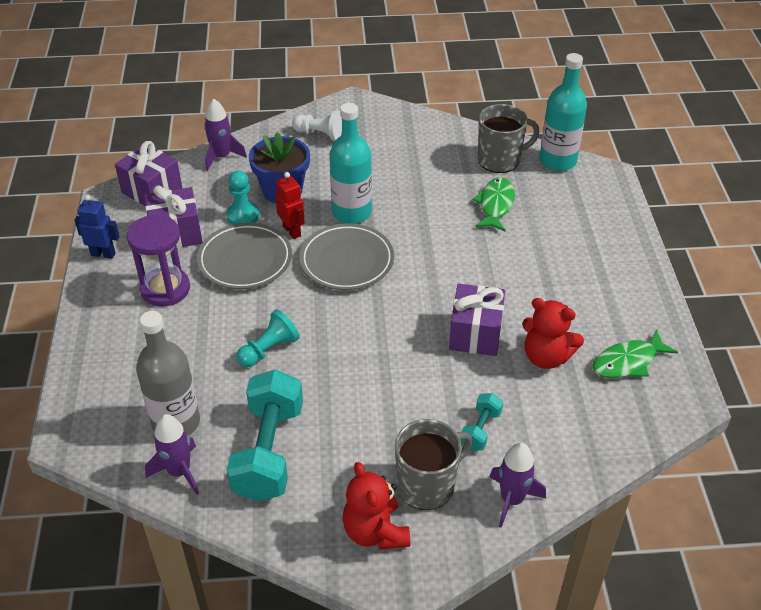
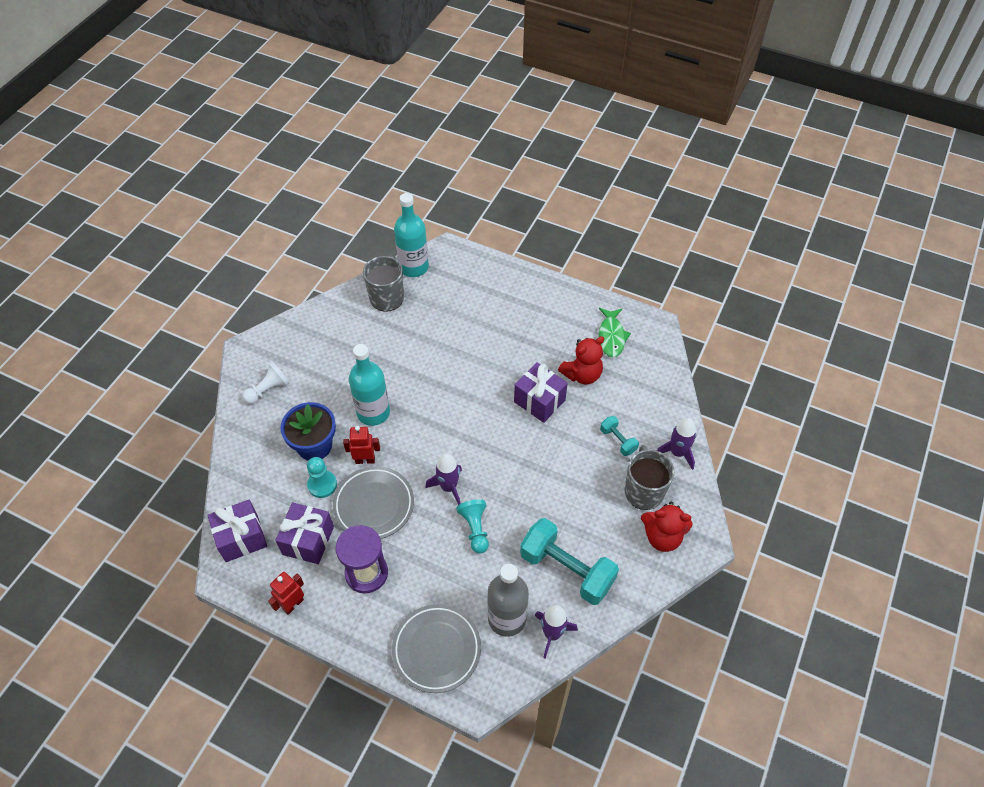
camera: 60 degrees left, 10 degrees up
(103, 254) = (293, 604): blue robot -> red robot
(222, 157) = (239, 469): purple rocket -> purple rocket (448, 487)
(347, 261) = (421, 440): grey plate -> grey plate (436, 649)
(495, 205) = (430, 325): green fish -> none

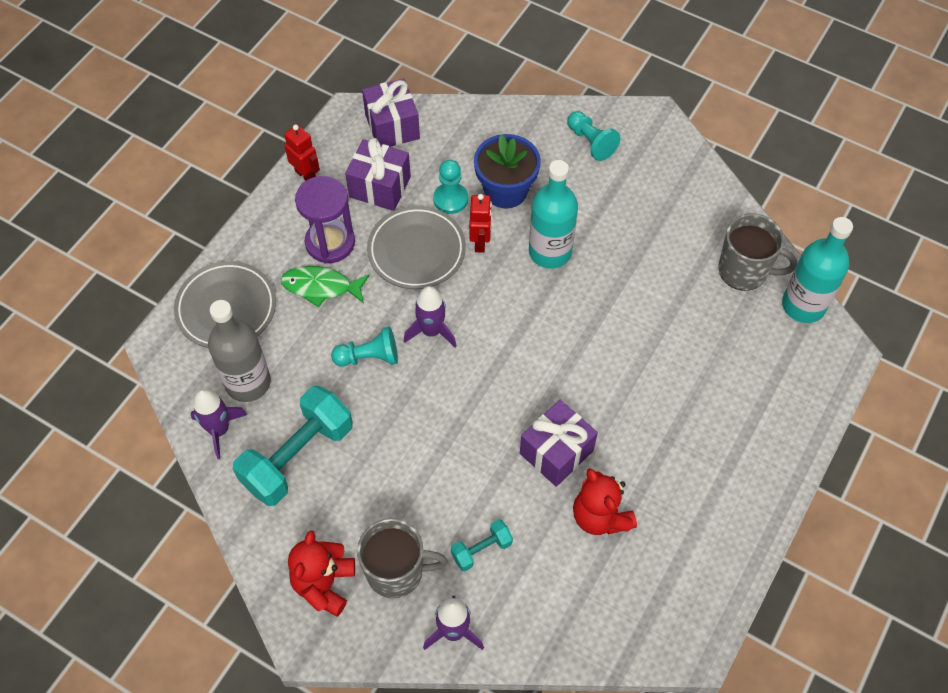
camera: 95 degrees right, 5 degrees up
(268, 390) = (591, 142): white pawn -> turquoise pawn
(611, 336) = (671, 570): green fish -> green fish (321, 287)

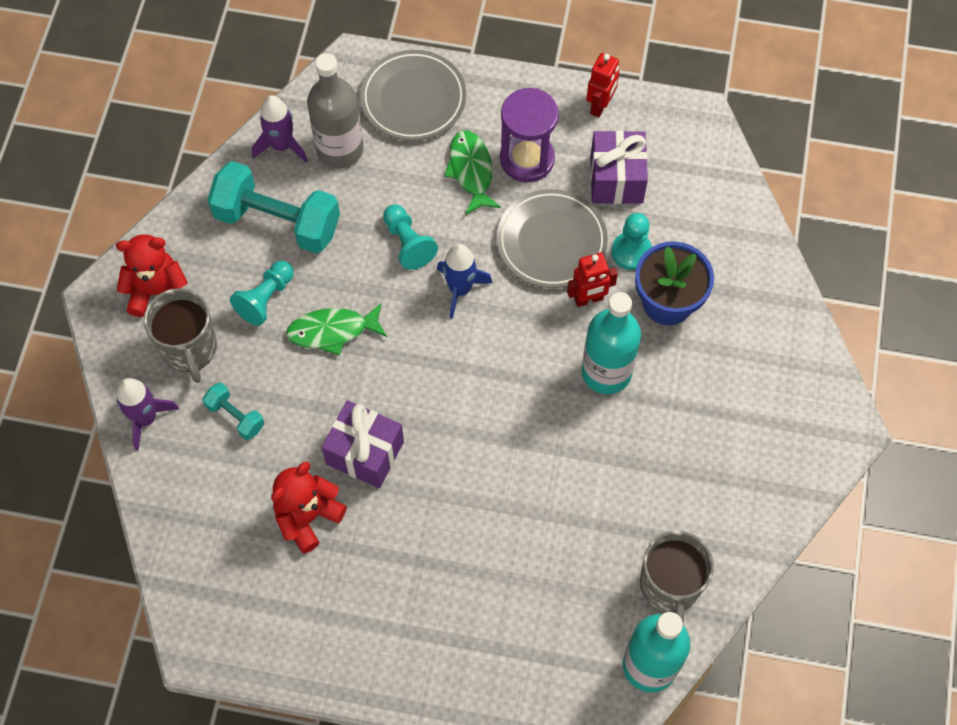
camera: 70 degrees right, 5 degrees up
(392, 126) = (701, 162): purple gift -> none
(429, 443) = (332, 331): none -> green fish
(431, 331) = (460, 289): purple rocket -> blue rocket
(591, 142) = (776, 369): turquoise pawn -> turquoise pawn (266, 299)

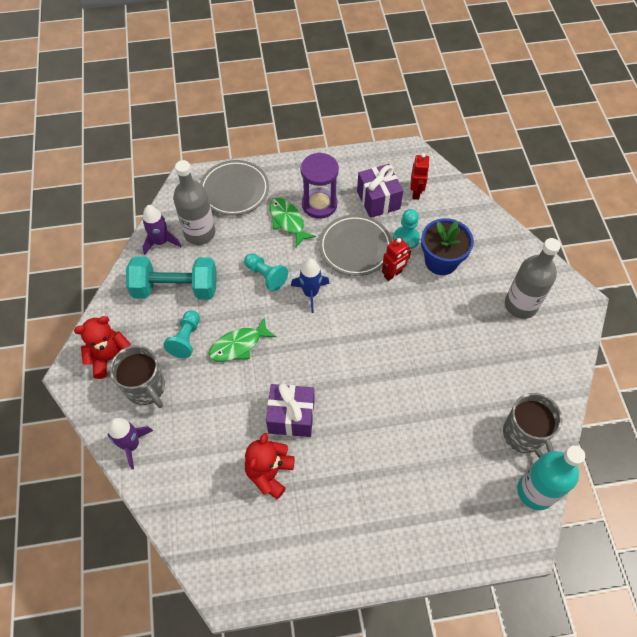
camera: 20 degrees left, 5 degrees down
(235, 416) = (194, 422): turquoise dumbbell -> none
(600, 106) = (350, 162): red robot -> red robot (416, 193)
(606, 372) = (423, 314): turquoise bottle -> none
(753, 405) = (520, 305): none -> grey bottle

